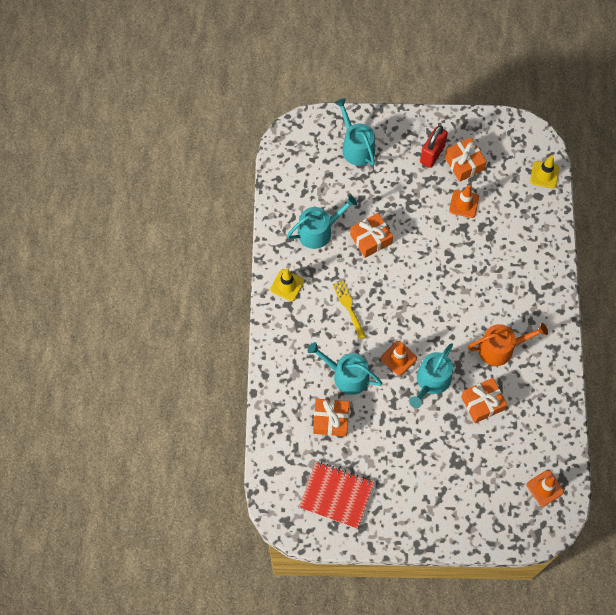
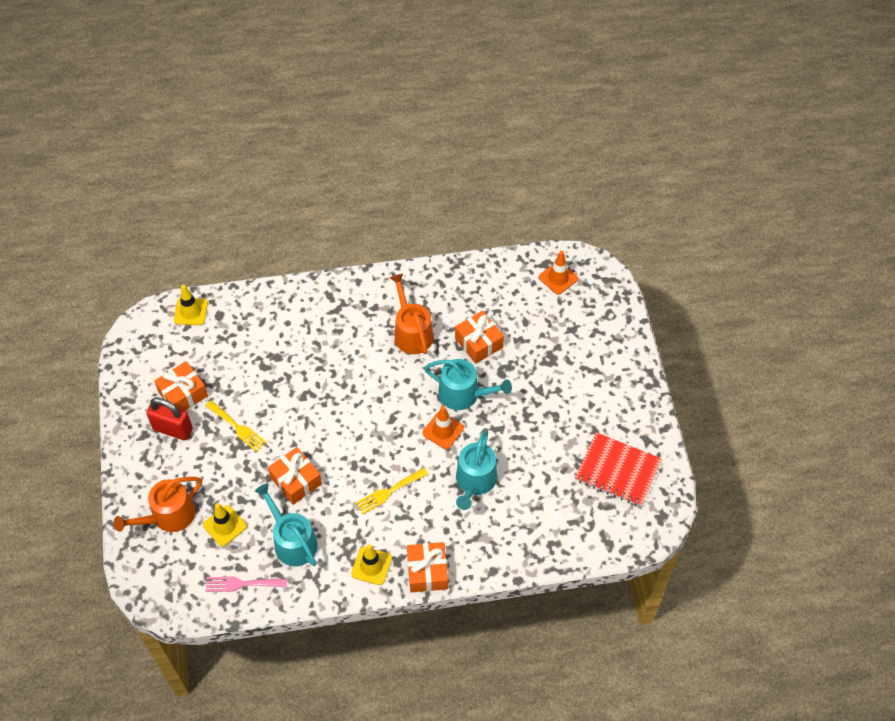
camera: 100 degrees left, 10 degrees down
(290, 192) = (242, 584): none -> pink fork
(331, 420) = (532, 490): orange gift -> orange gift (427, 572)
(336, 495) = (618, 470): red notebook -> red notebook turned 75 degrees counterclockwise
(340, 184) = (225, 526): none -> yellow traffic cone
(356, 146) = (168, 516): turquoise watering can -> orange watering can
(426, 201) = (237, 427): none -> yellow fork
(464, 204) = (237, 388): orange traffic cone -> none

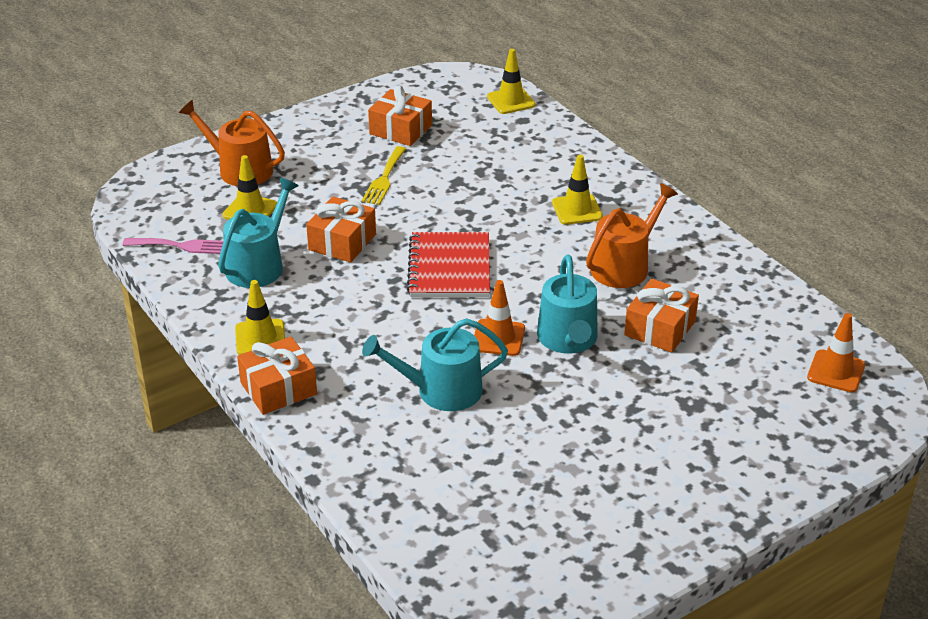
camera: 65 degrees right, 20 degrees down
(173, 429) = (351, 137): red padlock -> none
(242, 584) = (182, 246): pink fork -> pink fork turned 120 degrees clockwise
(340, 331) = (577, 210): none -> yellow traffic cone
(388, 492) = (374, 319): yellow fork -> none
(618, 470) = (559, 534): red notebook -> red notebook (450, 267)

